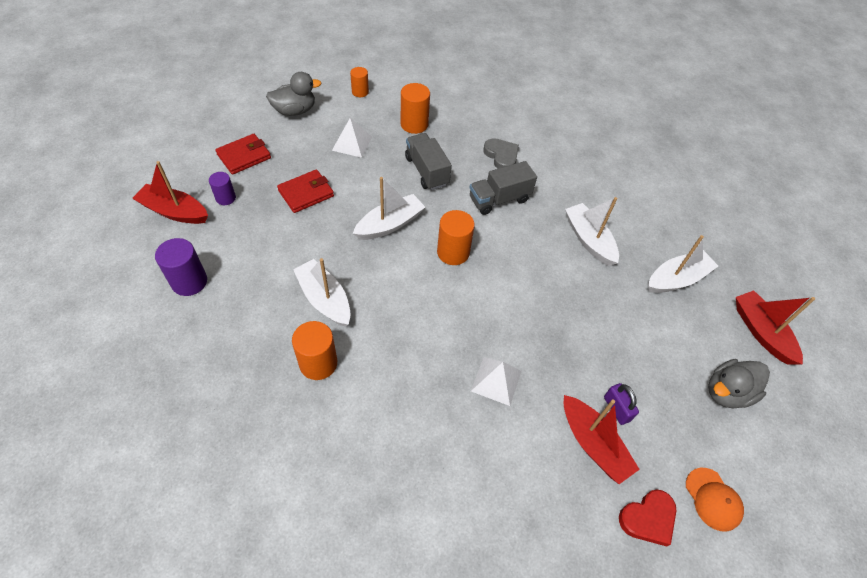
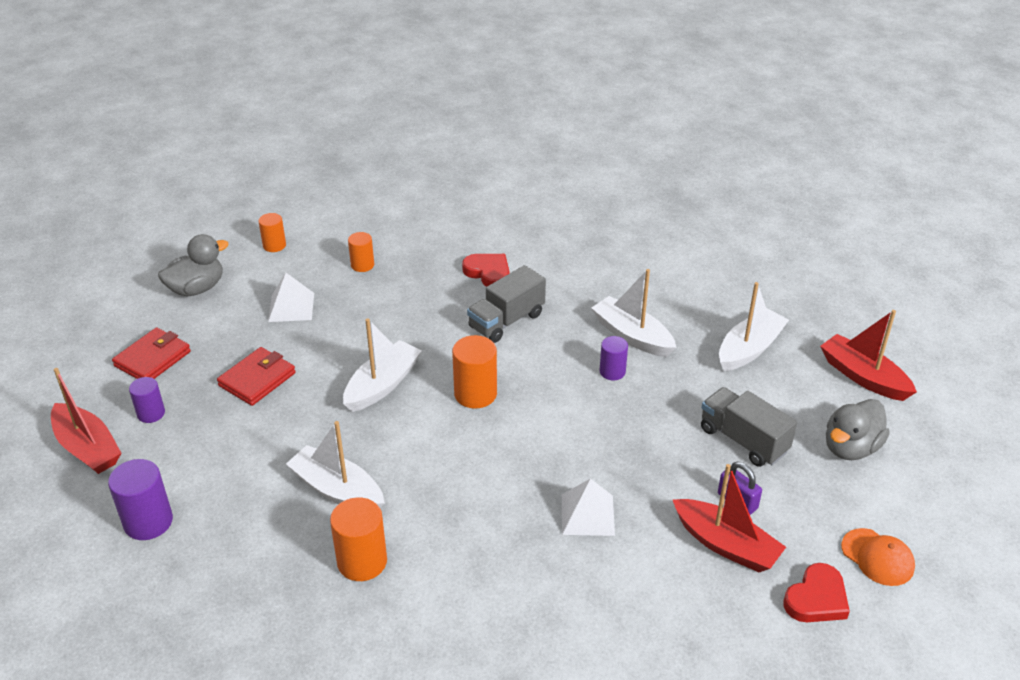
camera: 15 degrees left, 15 degrees down
(174, 211) = (87, 448): red boat -> red boat turned 135 degrees counterclockwise
(414, 124) = (362, 265): orange cylinder -> orange cylinder, size x0.62
(427, 171) = (402, 313): grey truck -> grey truck (743, 440)
(501, 156) = (488, 273): grey heart -> red heart
(562, 265) = (612, 372): none -> purple cylinder

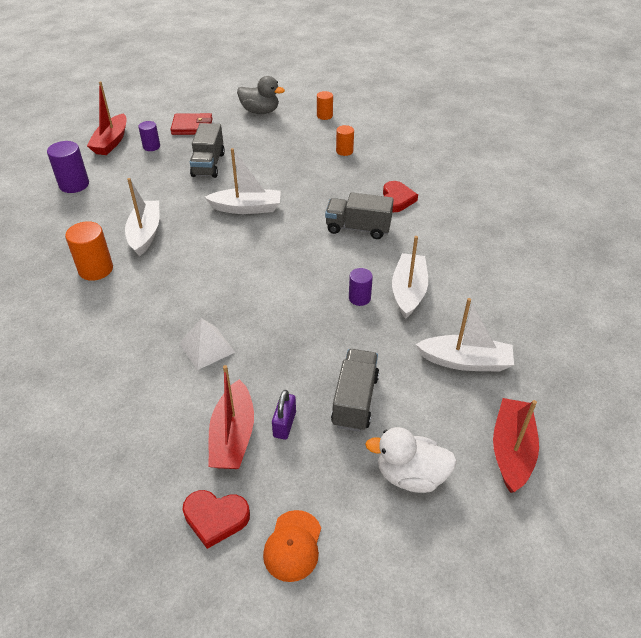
camera: 55 degrees right, 5 degrees up
(257, 379) = (208, 164): red wallet -> grey truck
(291, 307) = (279, 146): white pyramid -> none
(475, 394) = (275, 247): orange cylinder -> none
(850, 448) = (410, 475): grey duck -> white duck

